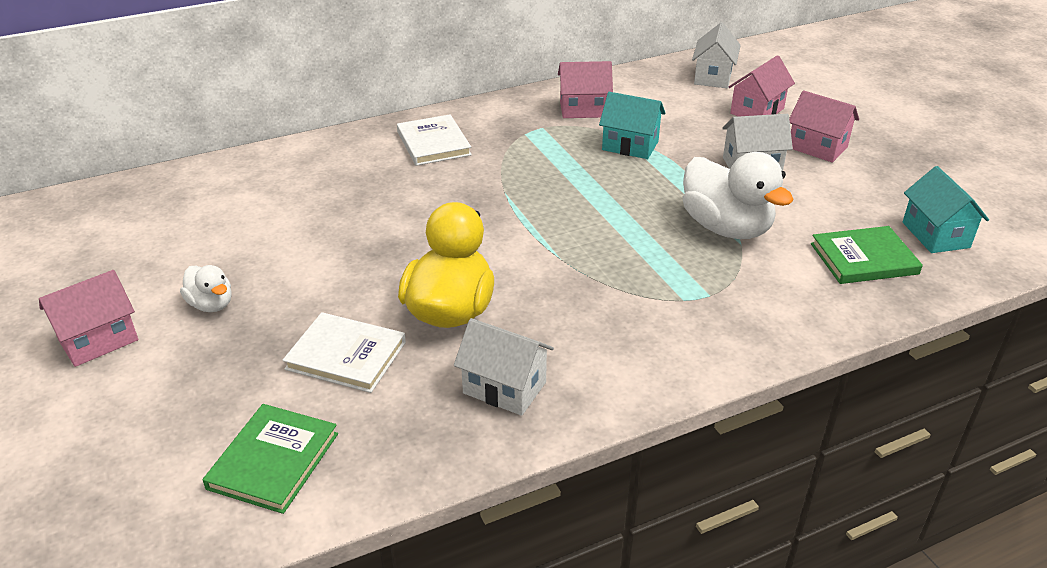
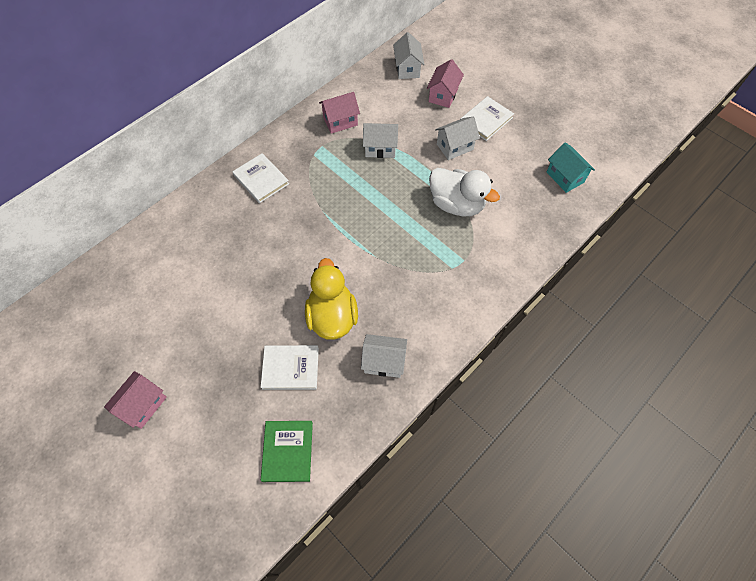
camera: 20 degrees left, 25 degrees up
(211, 304) = (194, 356): white duck -> none
(630, 146) = (380, 148): turquoise house -> white house
(817, 147) = (486, 120): pink house -> white book
(864, 259) = (534, 207): green book -> none

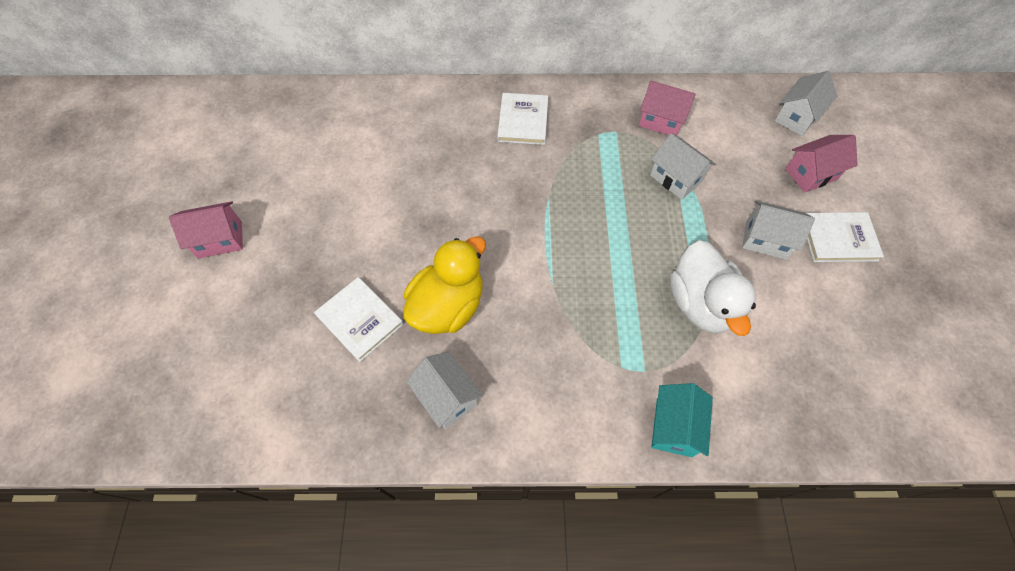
camera: 45 degrees right, 0 degrees up
(287, 451) = (275, 395): green book -> none
(565, 177) = (879, 384): turquoise house -> turquoise house (674, 427)

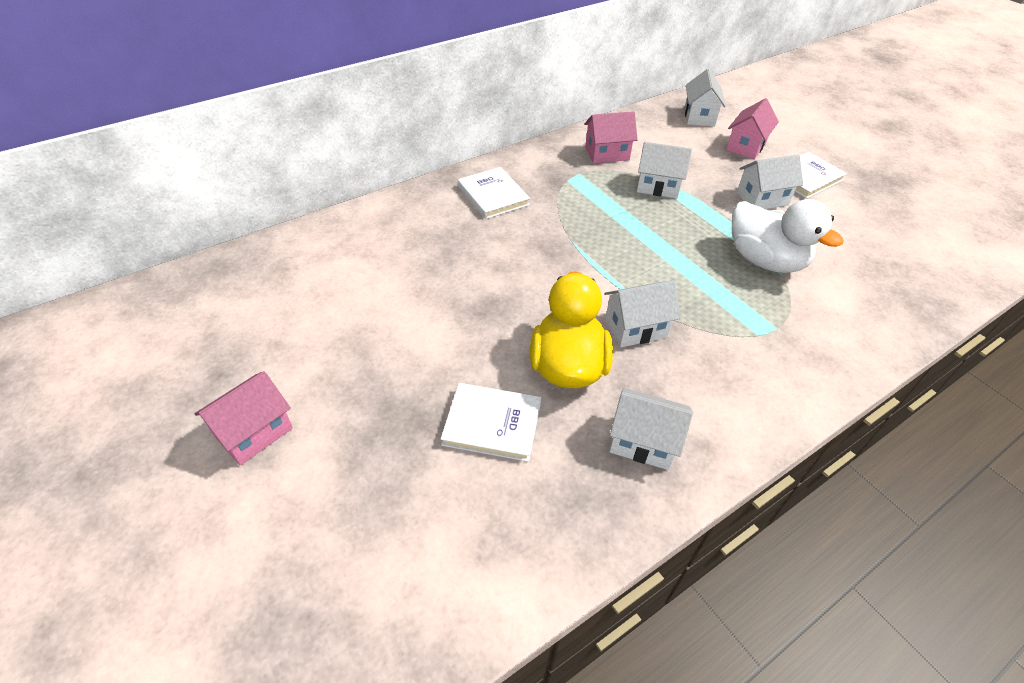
camera: 35 degrees left, 15 degrees down
(527, 304) = (635, 328): none -> white house
(674, 427) = (840, 356): turquoise house -> none

